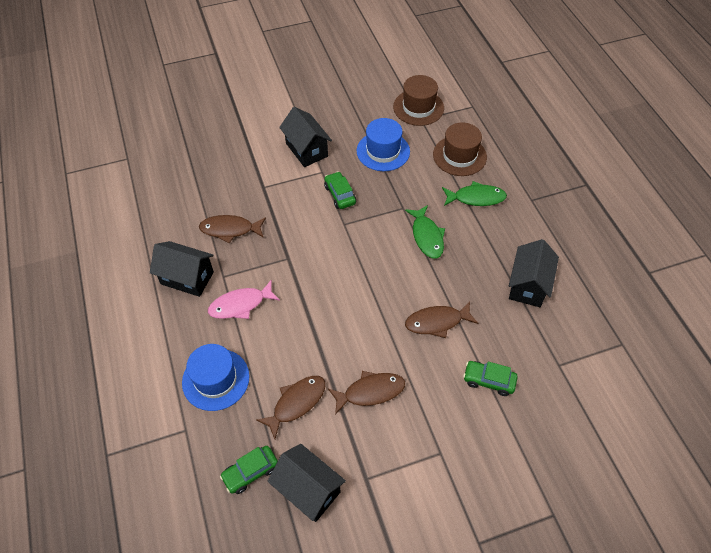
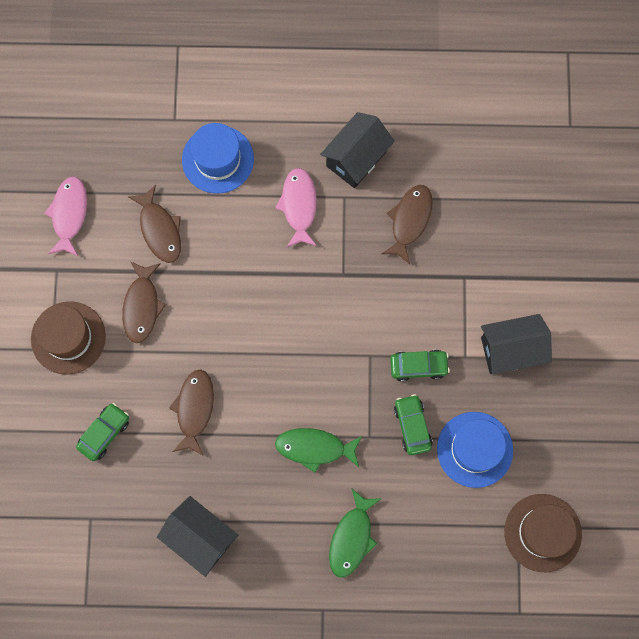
camera: 110 degrees right, 20 degrees up
(250, 472) = (108, 168): green car -> green car (412, 426)
(308, 489) = (69, 214): black house -> pink fish
(459, 156) = (431, 550): brown hat -> brown hat (68, 337)

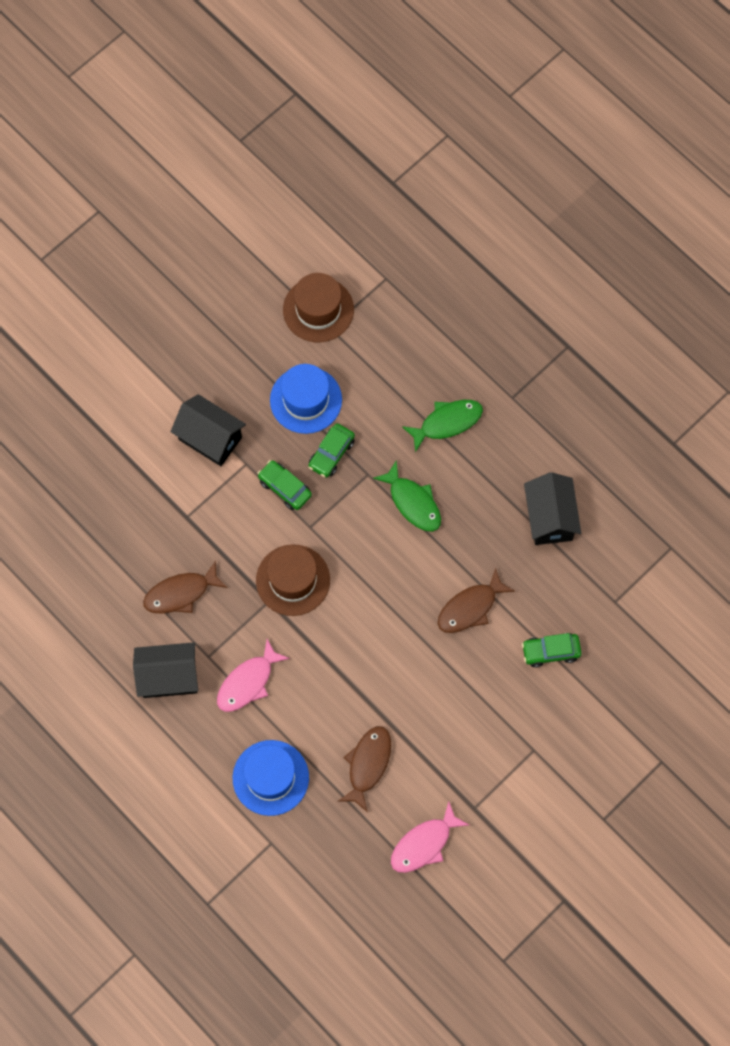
camera: 135 degrees left, 5 degrees down
(68, 337) = (513, 747): brown hat -> brown hat (293, 580)
(142, 306) = (437, 718): brown fish -> none

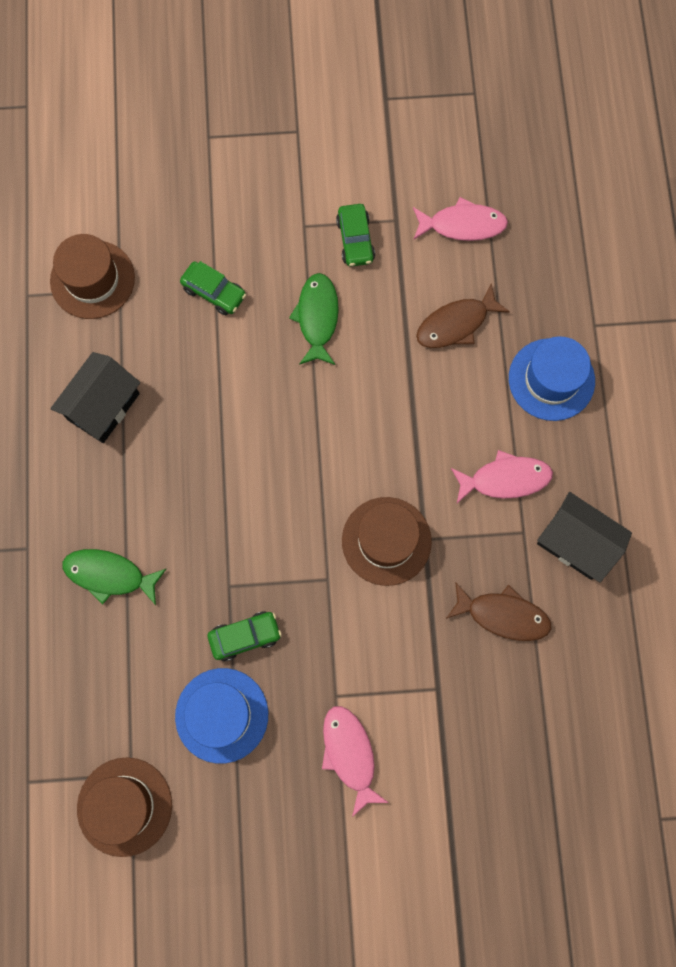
camera: 140 degrees left, 5 degrees up
(210, 438) = (349, 754): black house -> pink fish
(285, 488) = (319, 639): green car -> green car (355, 240)
(413, 502) = (211, 523): green fish -> green fish (317, 317)
(470, 608) = (248, 385): brown fish -> none
(639, 593) = (92, 279): none -> brown hat

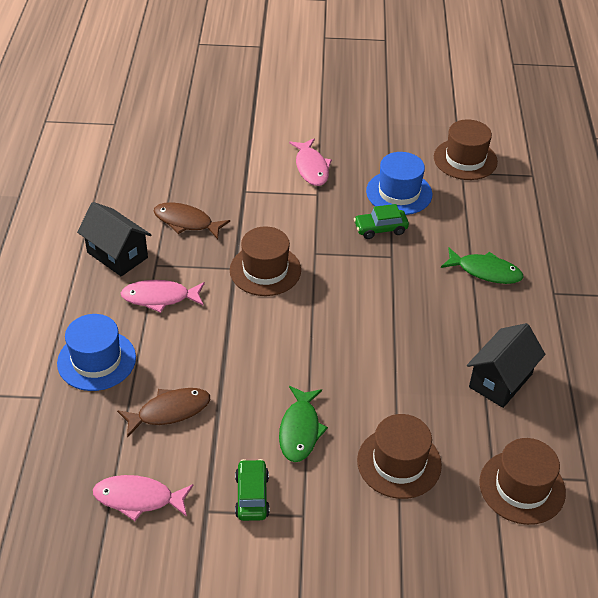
camera: 175 degrees left, 30 degrees down
(214, 292) = (399, 462): green car -> brown hat

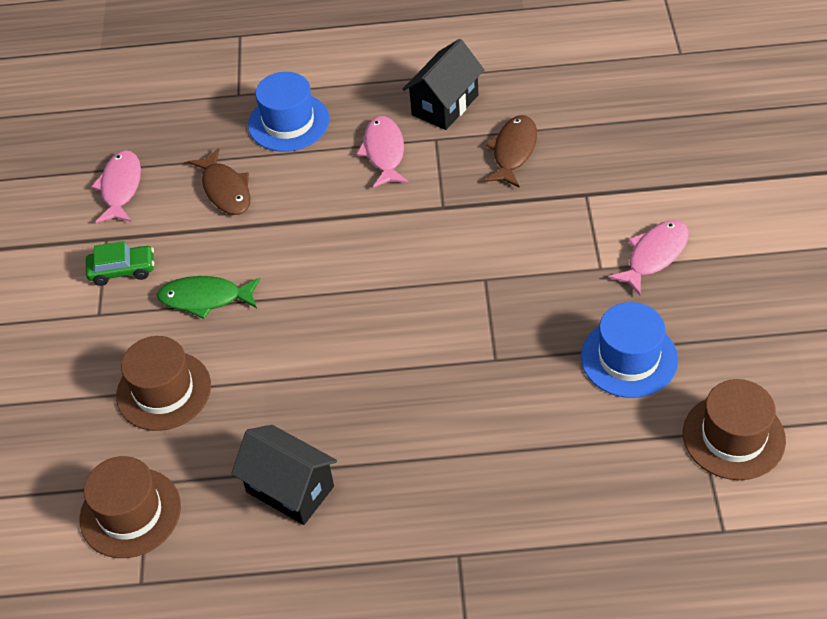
camera: 90 degrees right, 5 degrees up
(265, 270) = (445, 235): brown hat -> none
(311, 168) = (654, 255): pink fish -> pink fish turned 150 degrees clockwise
(380, 229) = (546, 343): green car -> none
(485, 271) = (487, 469): green fish -> none

